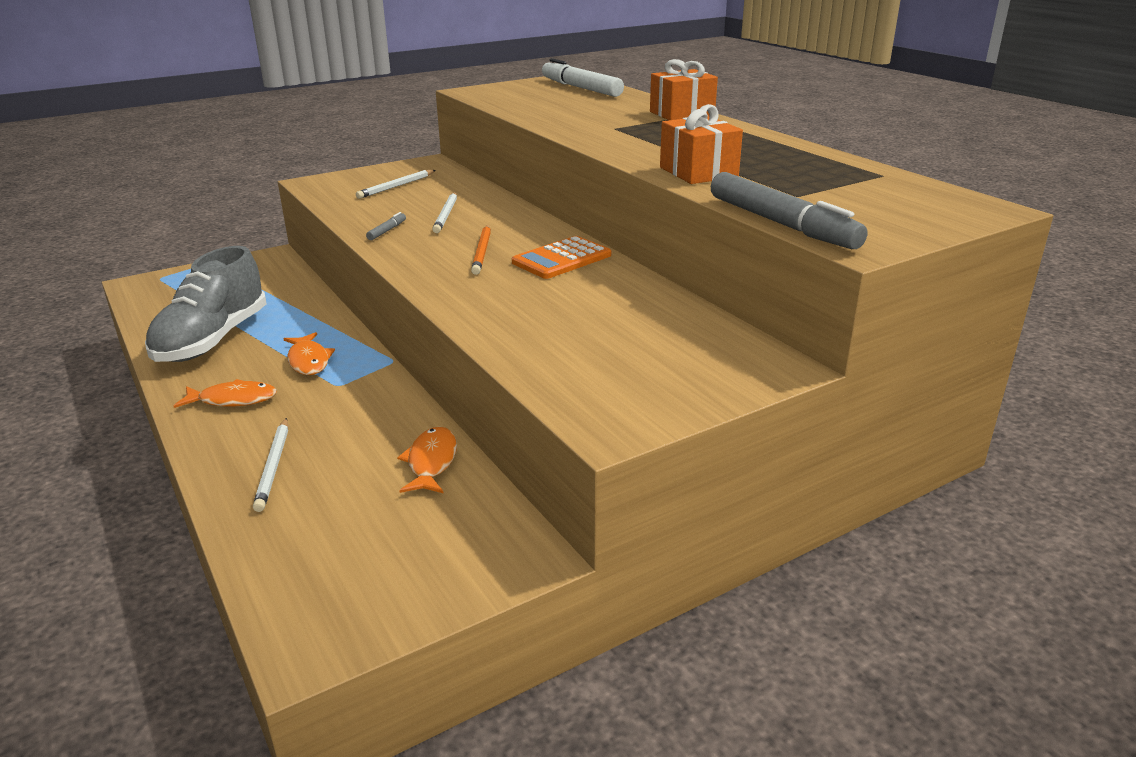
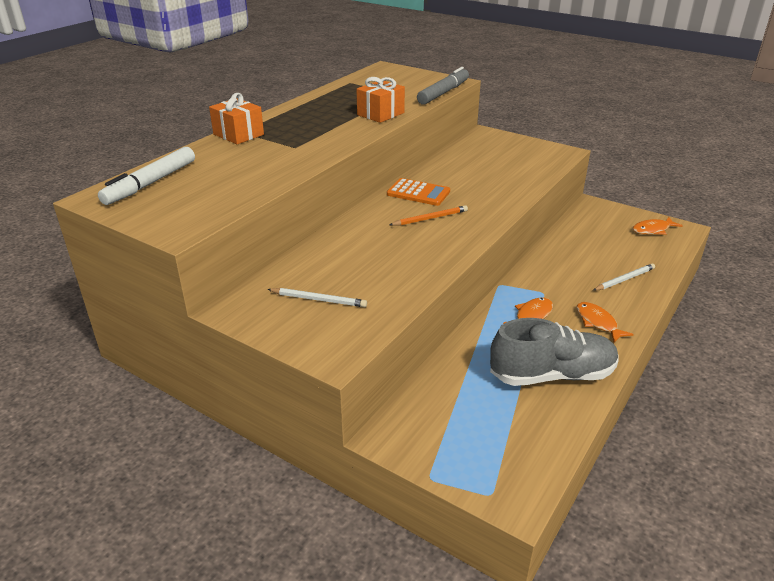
camera: 115 degrees left, 5 degrees up
(387, 231) = (425, 264): grey marker -> none
(431, 462) = (569, 240): orange fish -> orange fish (653, 230)
(446, 215) = (373, 251): white pencil -> none

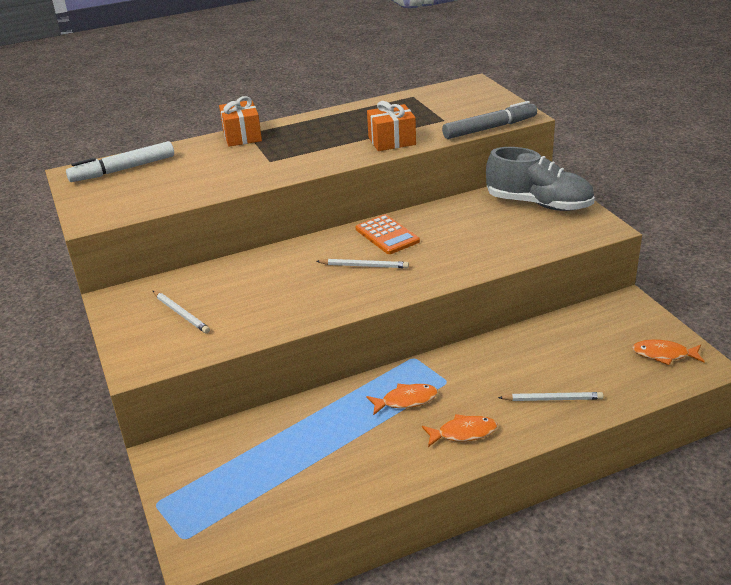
camera: 35 degrees right, 0 degrees up
(430, 218) = (364, 266): orange pencil -> white pencil
(552, 375) = (354, 464): grey shoe -> grey shoe (538, 204)
(597, 322) = (463, 433): orange fish -> orange fish turned 75 degrees clockwise

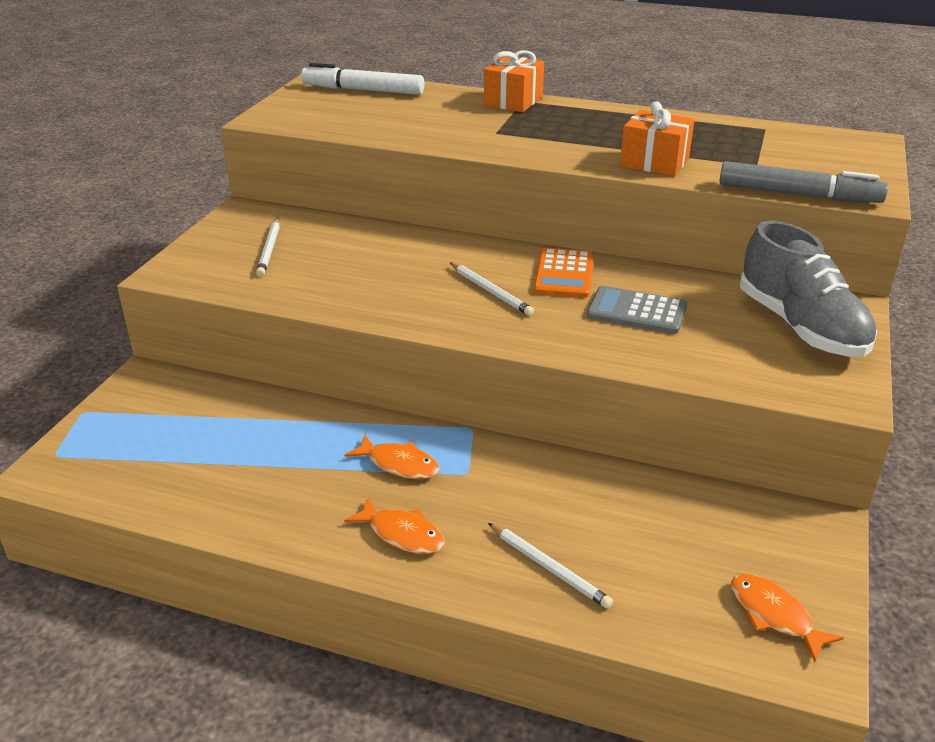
camera: 40 degrees right, 0 degrees up
(455, 236) = (636, 311): none -> grey calculator

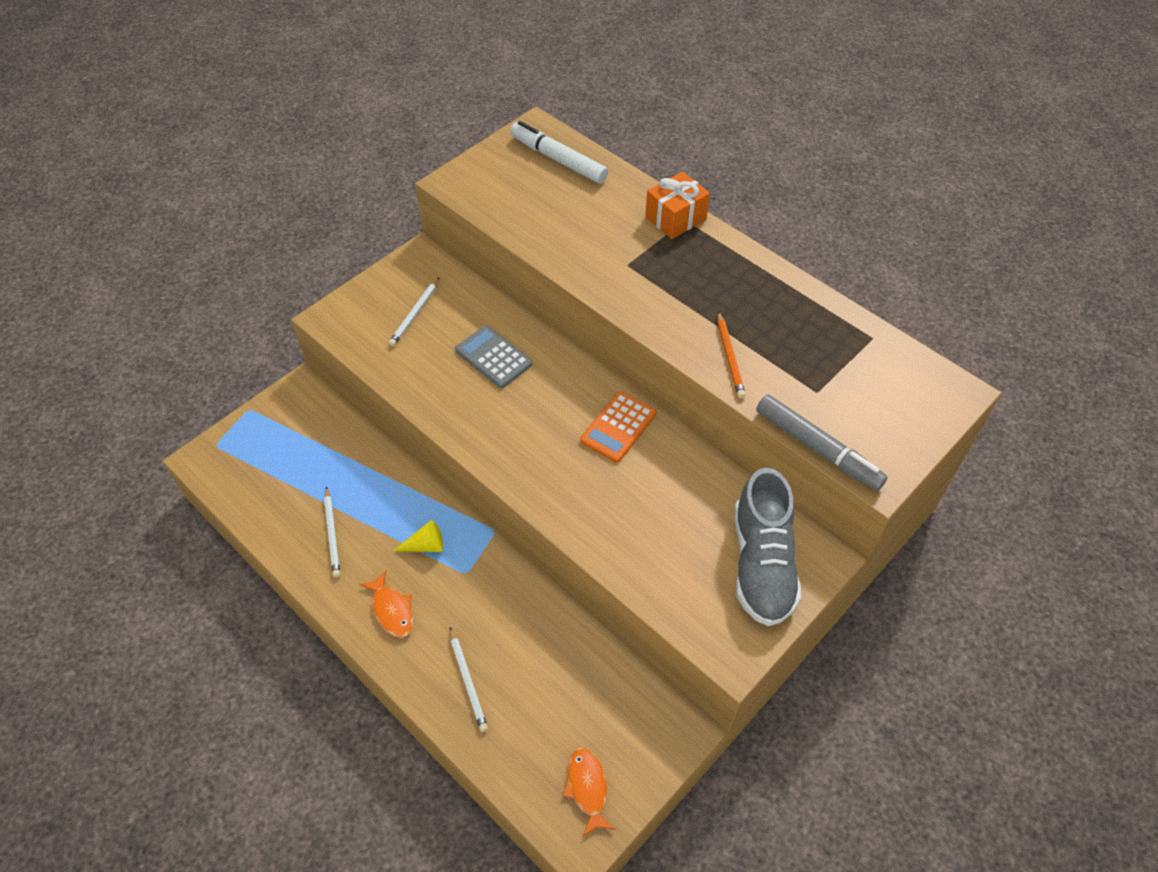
camera: 25 degrees right, 20 degrees up
(399, 464) = (425, 545): orange fish -> yellow cone
(490, 291) = (548, 427): white pencil -> white pencil (332, 533)
(636, 311) = (644, 494): grey calculator -> grey calculator (493, 357)
(654, 162) = (729, 357): orange gift -> orange pencil

